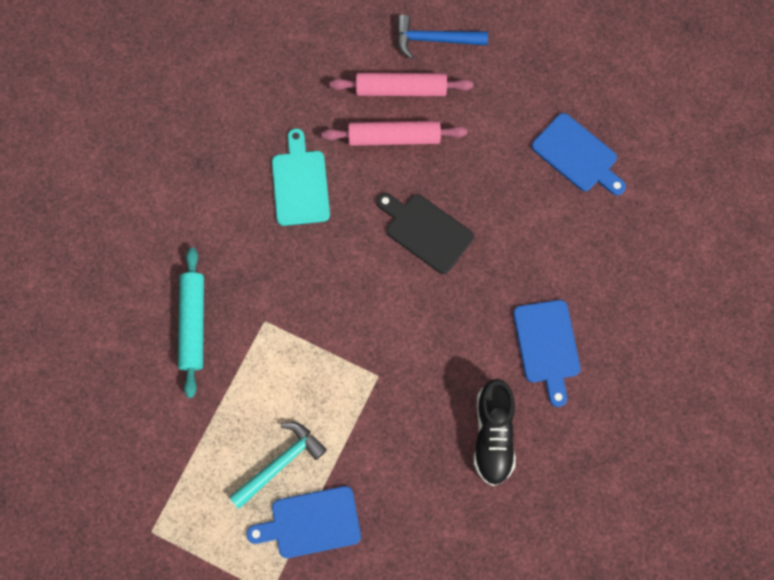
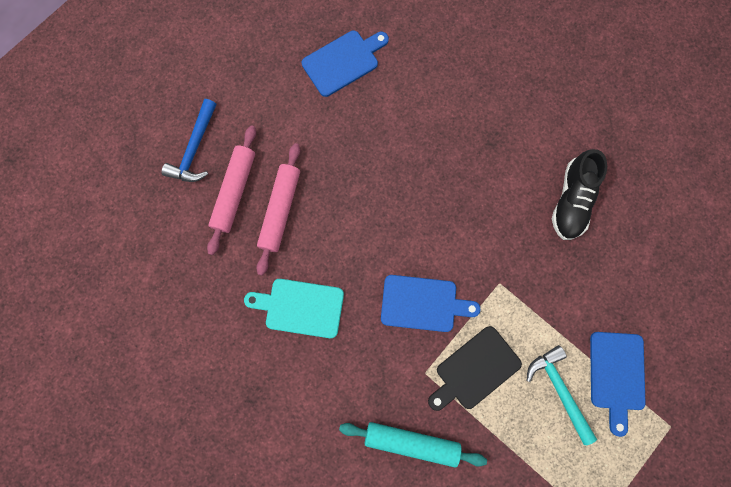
camera: 75 degrees left, 5 degrees up
(426, 231) = (377, 206): black cutting board -> black cutting board (474, 369)
(493, 435) = (571, 201): black shoe -> black shoe turned 90 degrees clockwise
(547, 346) = (505, 136): blue cutting board -> blue cutting board (423, 304)

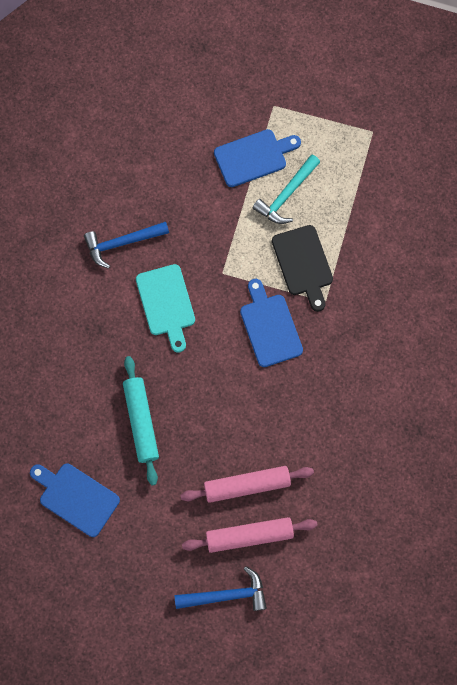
camera: 115 degrees left, 5 degrees down
(300, 307) = (323, 426): turquoise cutting board -> turquoise cutting board (166, 304)
(411, 442) = (383, 289): turquoise rolling pin -> turquoise rolling pin (141, 421)
(474, 369) = (303, 264): black cutting board -> black cutting board turned 45 degrees clockwise
(571, 201) = (122, 243): black shoe -> blue hammer

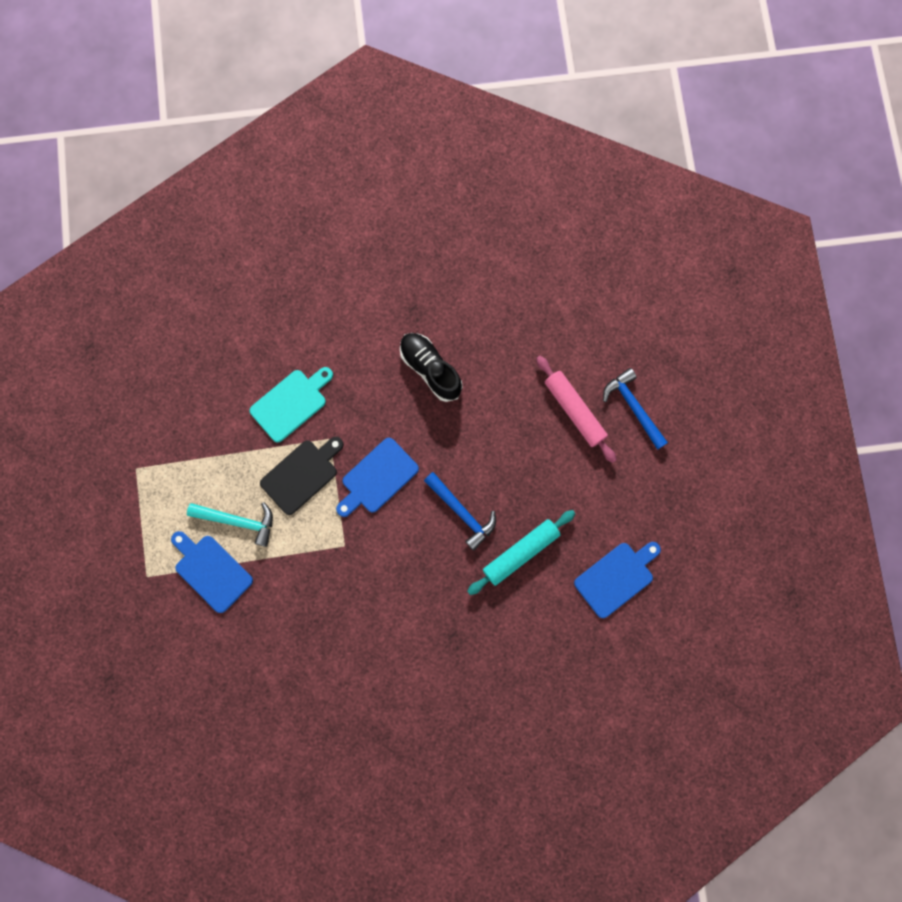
camera: 115 degrees left, 5 degrees up
(76, 497) = (616, 577): blue cutting board -> blue cutting board turned 135 degrees counterclockwise
(122, 243) = (357, 656): blue hammer -> blue hammer (462, 512)
(166, 304) = (398, 584): turquoise cutting board -> turquoise cutting board (291, 403)
(247, 485) = (532, 432): pink rolling pin -> none
(351, 419) = (430, 369): none -> black shoe

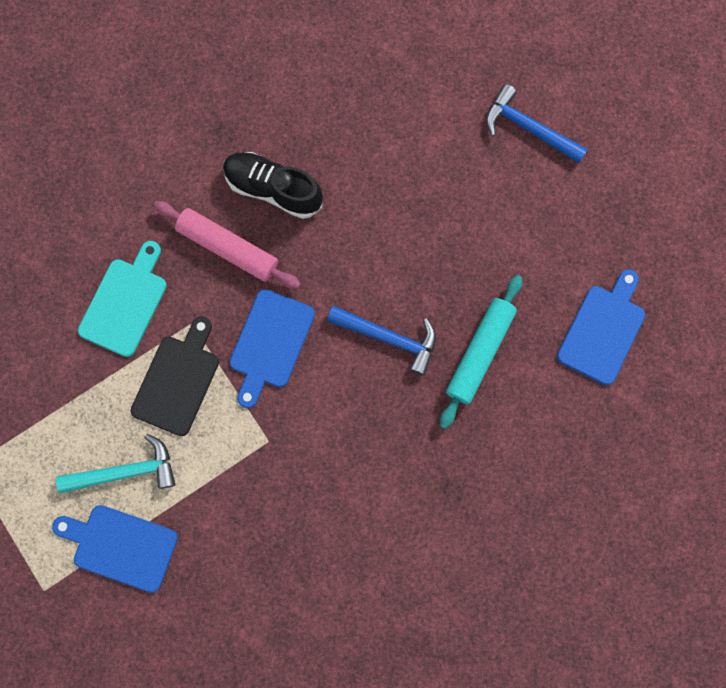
camera: 25 degrees left, 0 degrees up
(574, 410) = (463, 162): pink rolling pin -> pink rolling pin (228, 248)

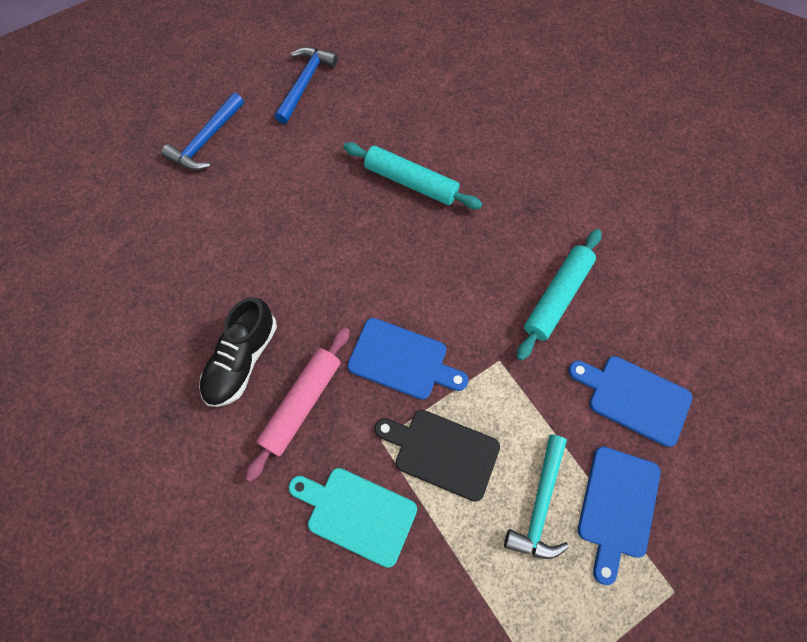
camera: 90 degrees left, 10 degrees down
(126, 471) = (540, 504): turquoise hammer -> turquoise hammer turned 150 degrees counterclockwise
(338, 507) = (557, 297): none -> turquoise rolling pin
(389, 338) = (397, 254): blue hammer -> blue hammer (305, 83)
(603, 330) = (391, 93): blue cutting board -> blue cutting board (634, 398)

